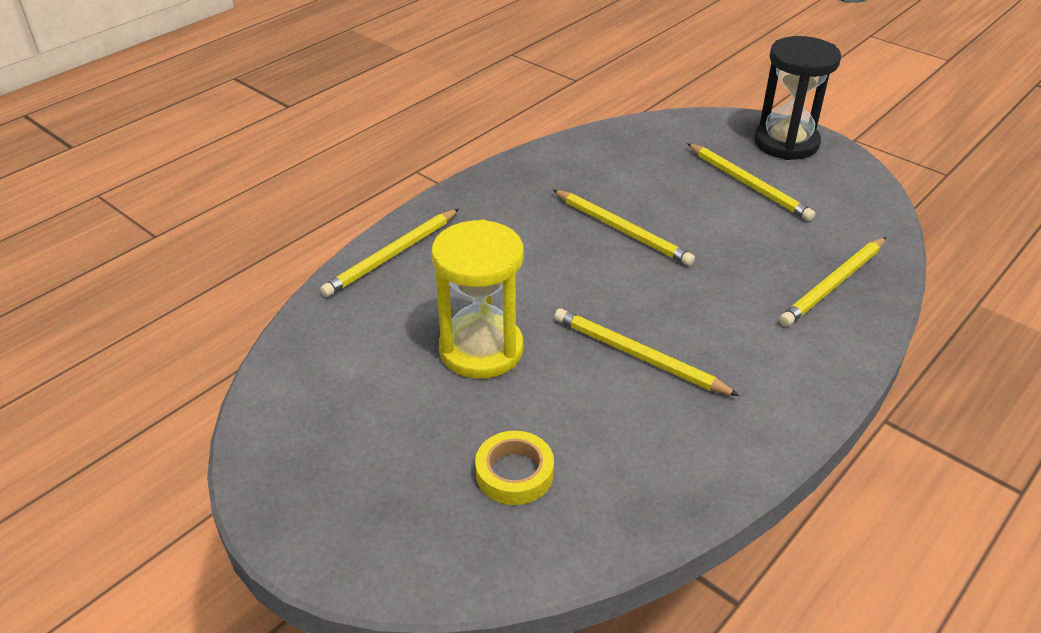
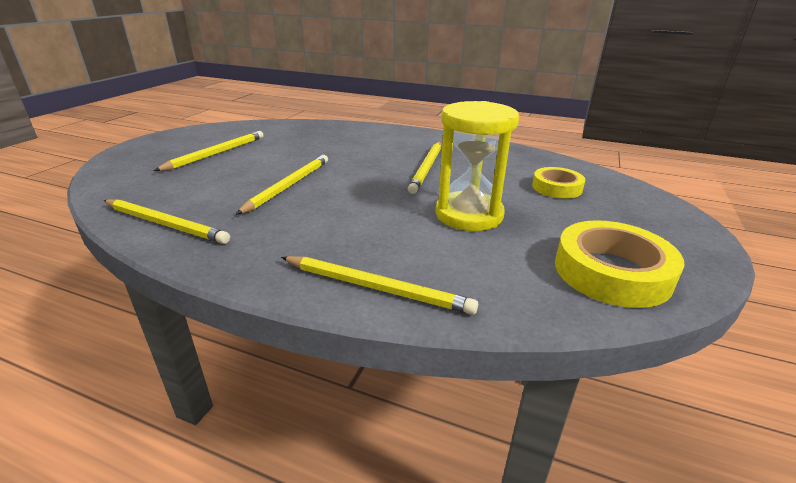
camera: 110 degrees left, 10 degrees down
(310, 410) = (612, 272): none -> yellow tape
(786, 143) = (155, 146): black hourglass -> none
(833, 284) = (326, 132): yellow pencil -> yellow pencil (166, 224)

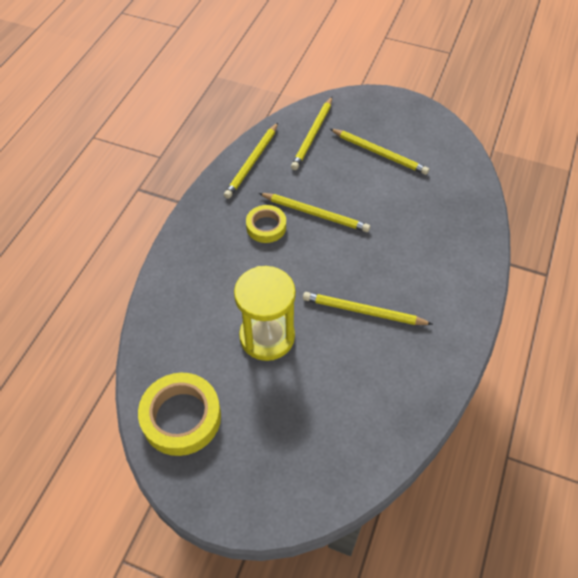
camera: 90 degrees right, 25 degrees up
(377, 287) = (175, 278): yellow pencil -> yellow pencil (312, 135)
(557, 187) = (326, 420): yellow tape -> yellow tape (266, 227)

